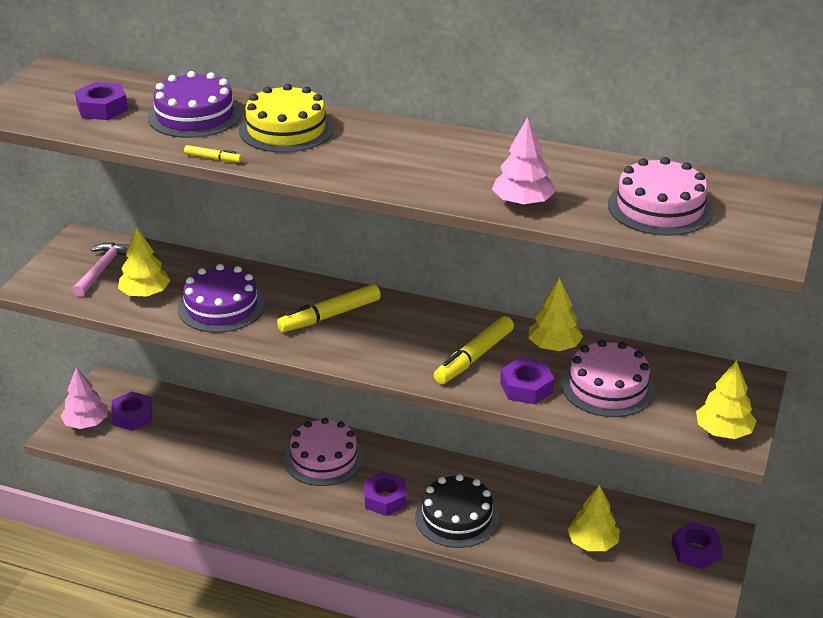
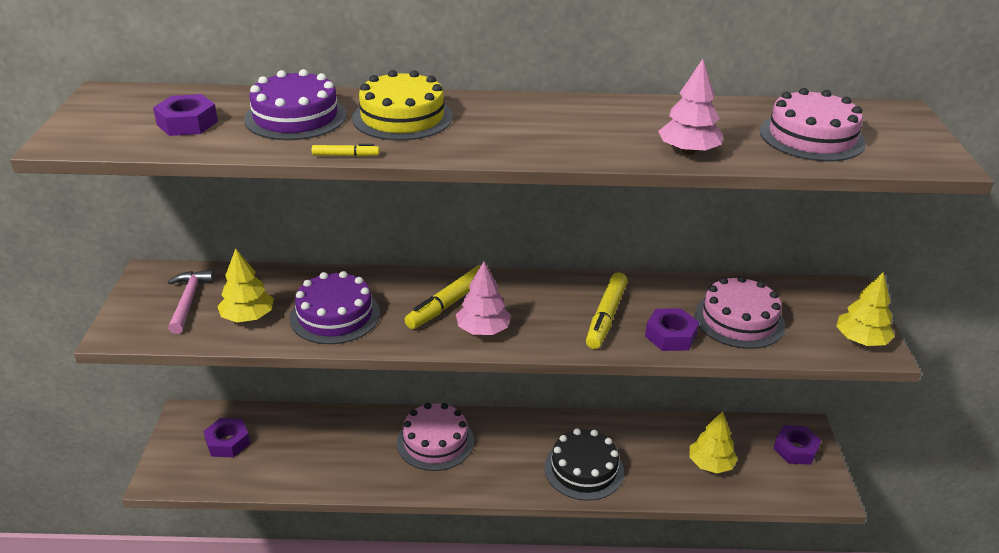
camera: 20 degrees left, 0 degrees up
(86, 423) = (182, 460): pink tree -> pink tree (483, 330)
(385, 499) = (511, 467): purple nut -> none
(554, 346) = (668, 292): yellow tree -> none

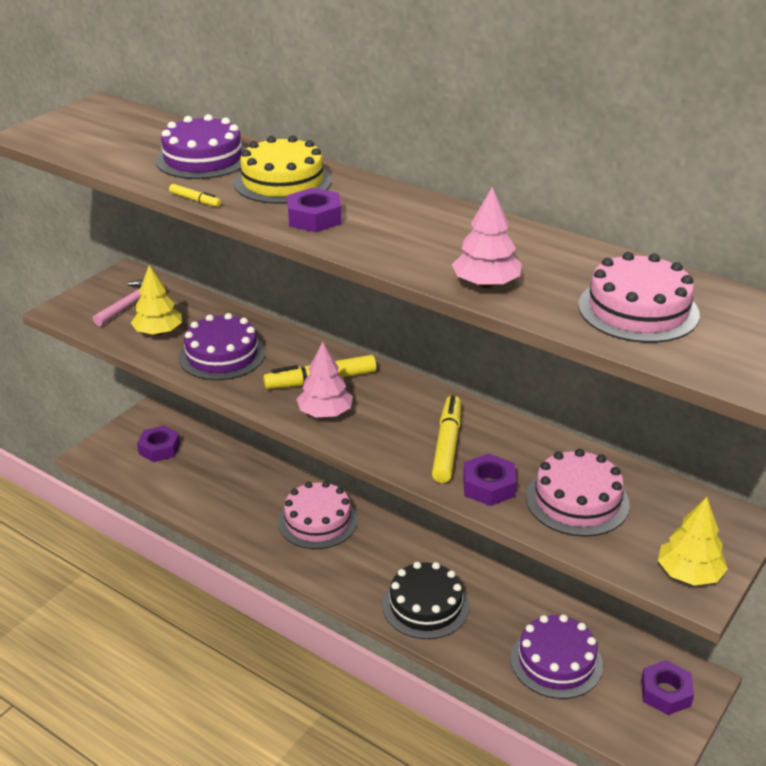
camera: 35 degrees right, 0 degrees up
(187, 123) = (122, 143): purple nut -> purple nut (314, 218)
(606, 317) = (447, 445): yellow marker -> yellow marker turned 135 degrees clockwise
(710, 464) = (556, 661): yellow tree -> purple cake

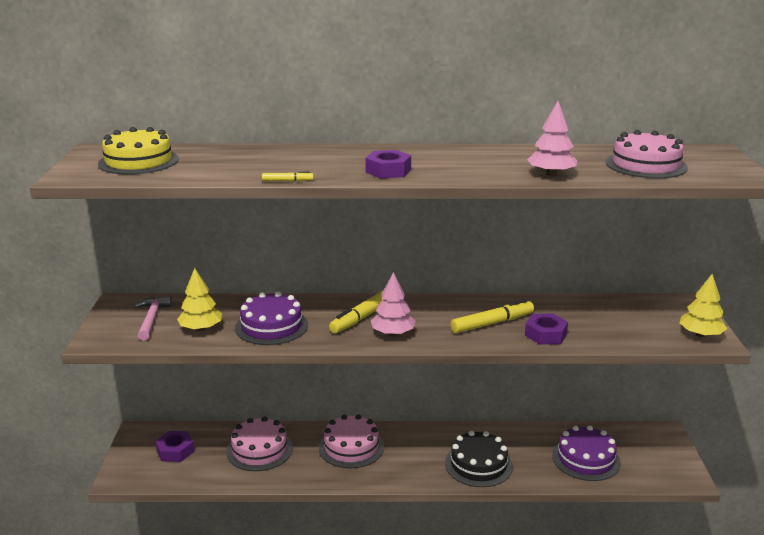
camera: 35 degrees left, 10 degrees down
(203, 159) = (246, 160): purple cake -> none
(282, 182) = (328, 159): yellow cake -> yellow cake (138, 161)
(447, 445) = (492, 323): yellow marker -> yellow marker turned 90 degrees clockwise
(577, 500) = (600, 323): pink cake -> pink cake (259, 450)
(665, 692) = (657, 447): purple nut -> none

